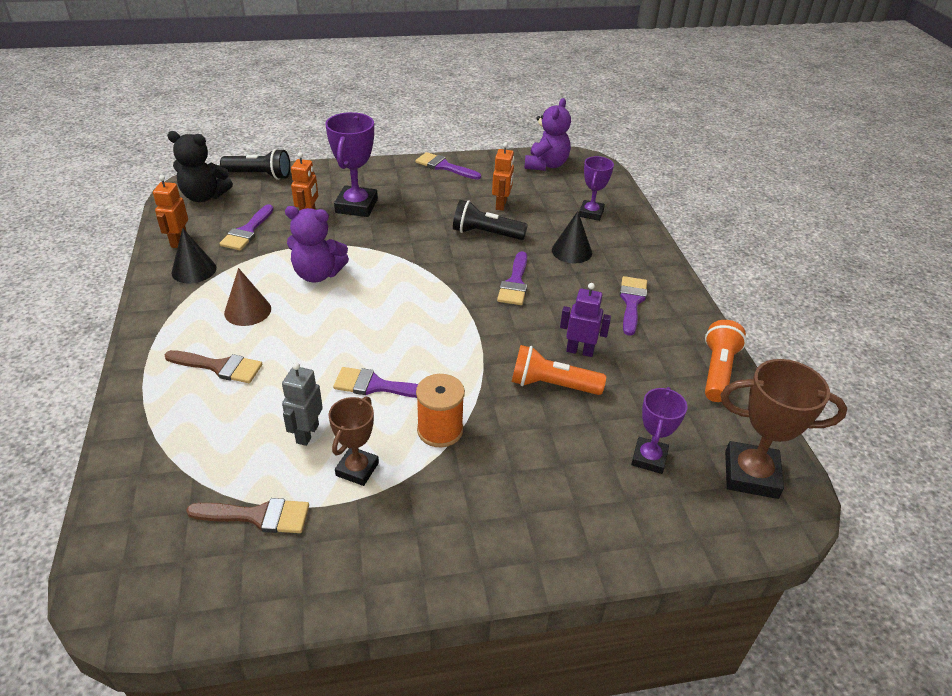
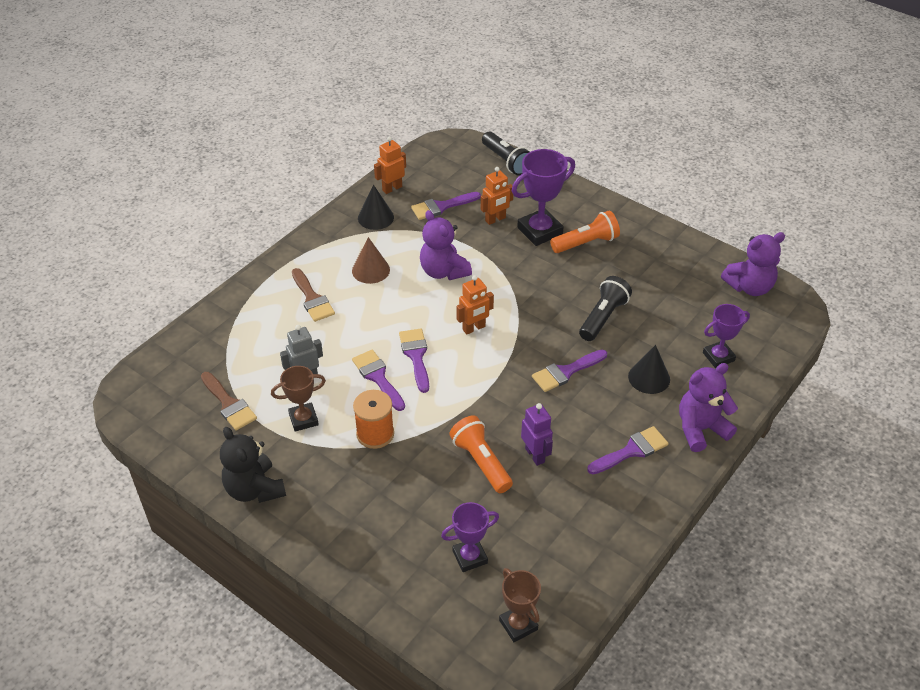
camera: 50 degrees right, 5 degrees up
(204, 196) = (448, 159): black teddy bear -> black teddy bear (254, 489)
(444, 167) = (656, 235): purple brush -> purple brush (416, 356)
(486, 234) = (603, 317): black flashlight -> black flashlight turned 60 degrees clockwise
(501, 205) = (652, 300): orange robot -> orange robot (474, 328)
(647, 260) = (700, 429): none -> purple teddy bear
(717, 371) = (612, 548): orange flashlight -> orange flashlight (586, 243)
(751, 475) = (518, 625): brown trophy -> brown trophy, size x0.63

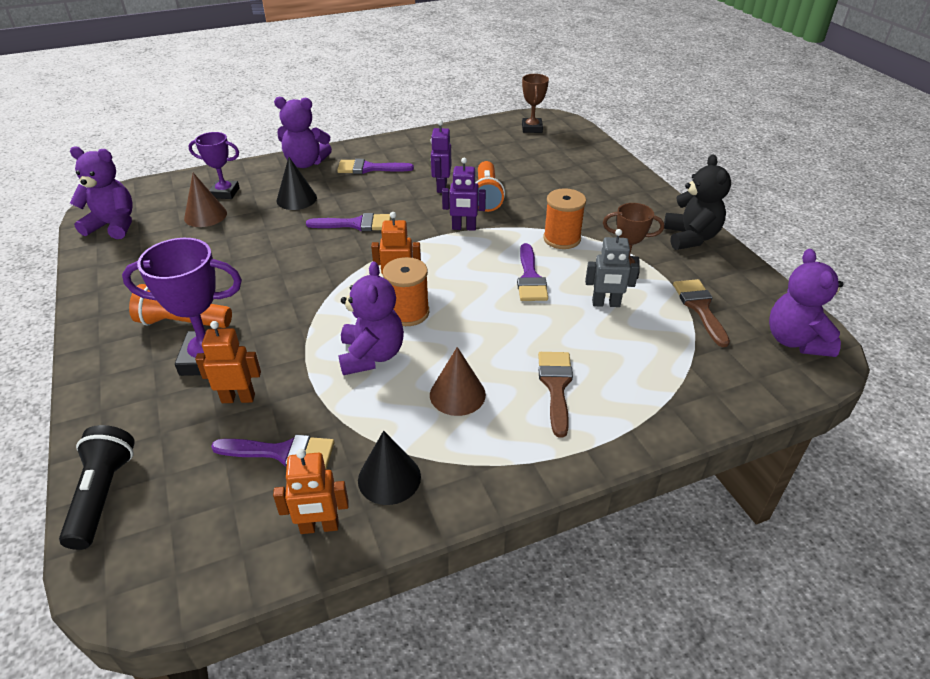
camera: 150 degrees left, 5 degrees down
(149, 402) = (795, 341): none -> purple teddy bear
(416, 356) = (478, 282): purple brush -> none
(447, 309) = (408, 312): none -> orange spool
(470, 409) = (464, 228): none -> purple robot
(470, 557) = (538, 158): purple trophy -> none
(603, 317) = (270, 250): black flashlight -> none
(697, 326) = (205, 215): none -> brown cone

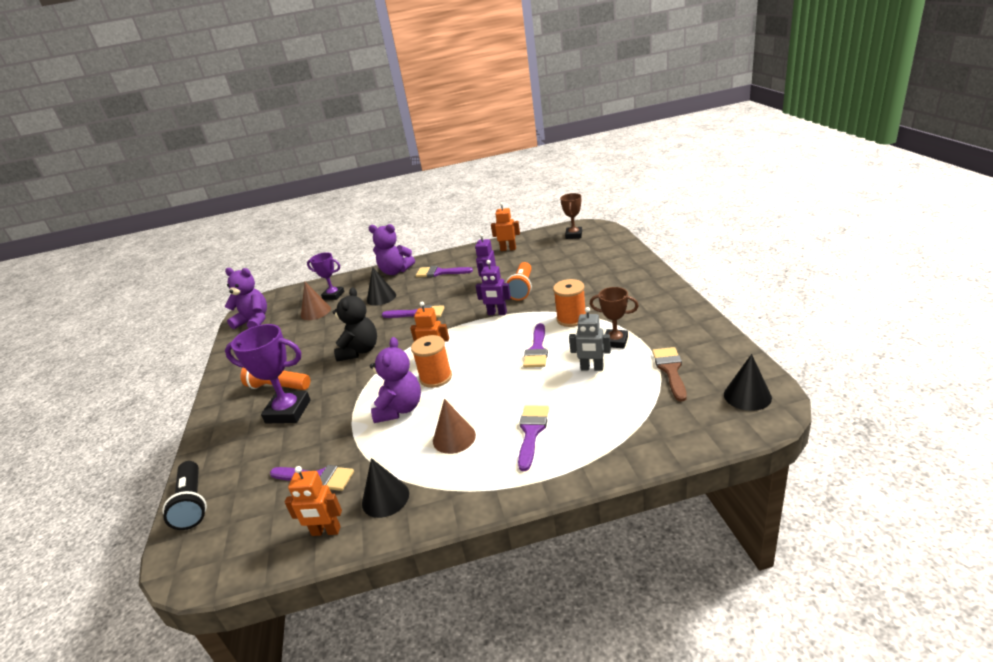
camera: 15 degrees right, 10 degrees down
(103, 495) = (192, 503): black flashlight -> black flashlight turned 150 degrees clockwise
(238, 398) = (299, 439): orange robot -> orange robot (508, 249)
(556, 386) = (531, 432): brown brush -> purple brush
(690, 237) = (680, 314): black teddy bear -> black teddy bear (360, 351)
(795, 341) = (747, 396): purple teddy bear -> black cone

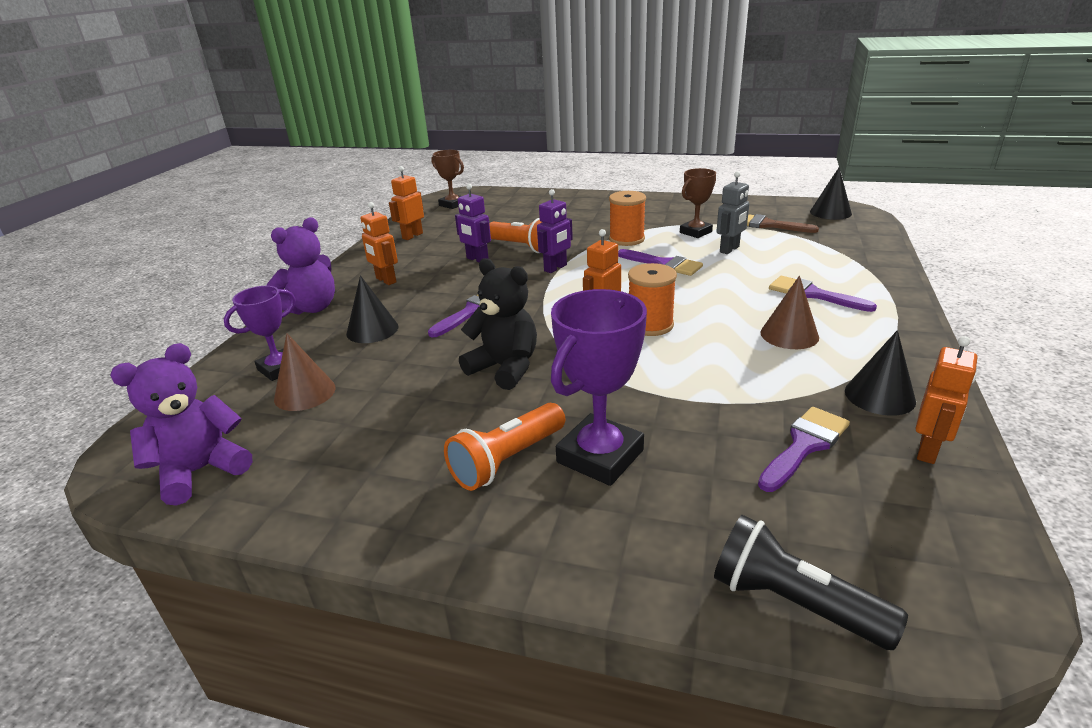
camera: 65 degrees left, 0 degrees up
(192, 503) = (793, 603): black flashlight -> black flashlight turned 150 degrees counterclockwise
(400, 409) = (696, 359): purple teddy bear -> none
(440, 272) = (385, 280): purple brush -> orange robot

